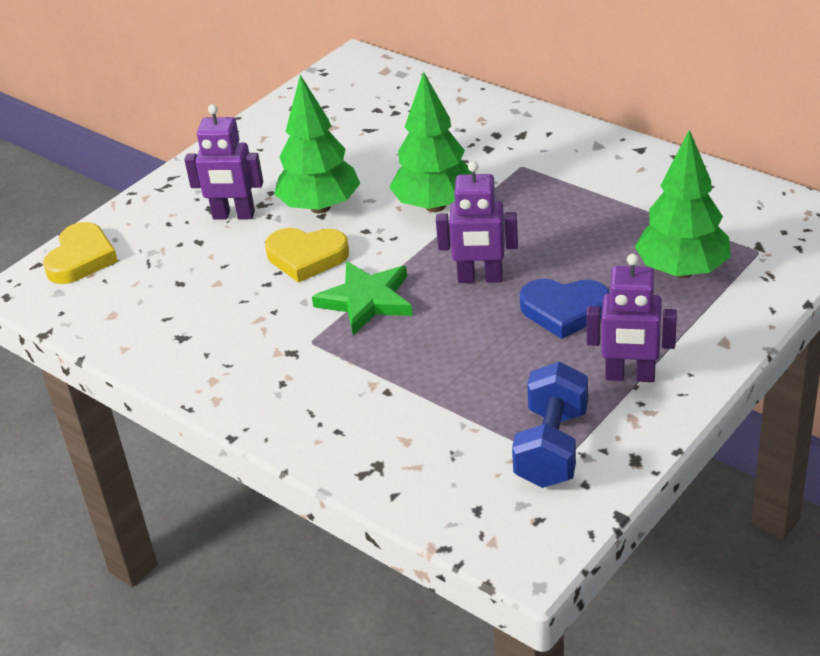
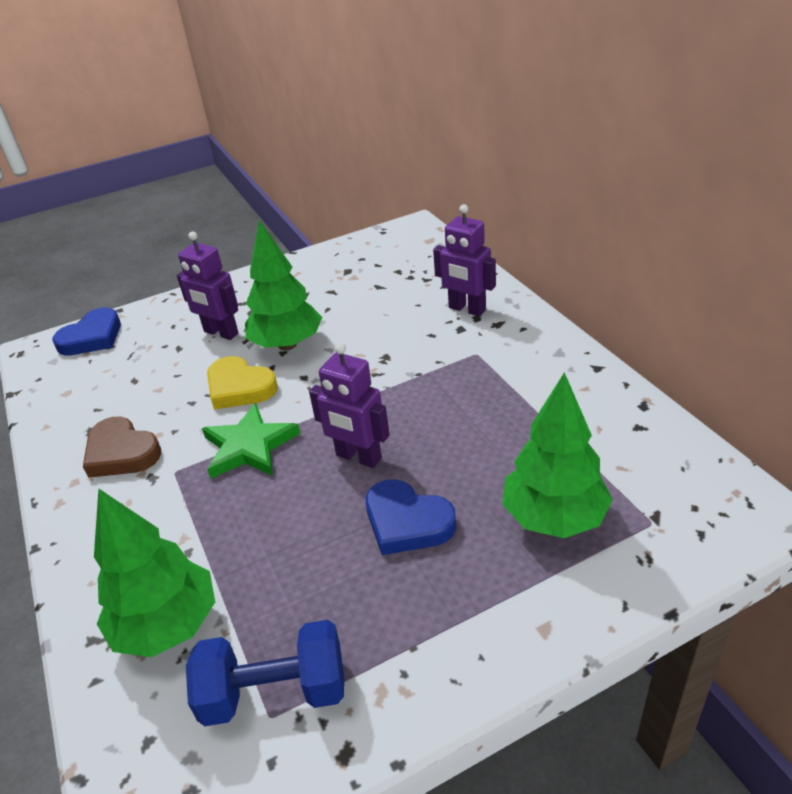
camera: 25 degrees right, 0 degrees up
(81, 258) = (92, 337): yellow heart -> blue heart
(237, 344) = (121, 453): none -> brown heart
(435, 206) = (376, 371): green tree -> green tree (167, 626)
(551, 447) = (275, 692): blue dumbbell -> blue dumbbell turned 45 degrees clockwise
(630, 376) = (416, 631): purple robot -> purple robot (467, 309)

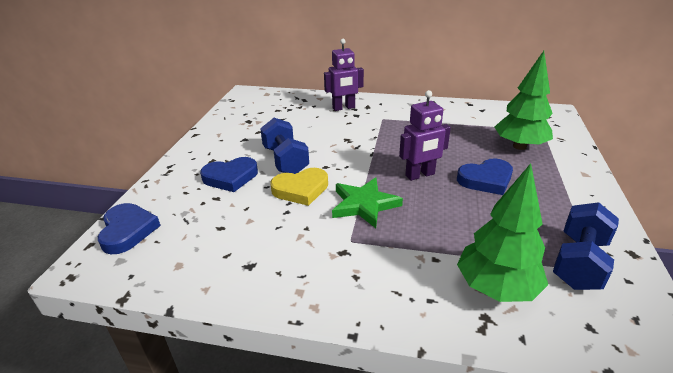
camera: 55 degrees left, 5 degrees down
(121, 453) = (298, 257): brown heart -> none
(221, 333) = (230, 177): purple robot -> blue heart
(287, 344) = (285, 160): green tree -> blue dumbbell

